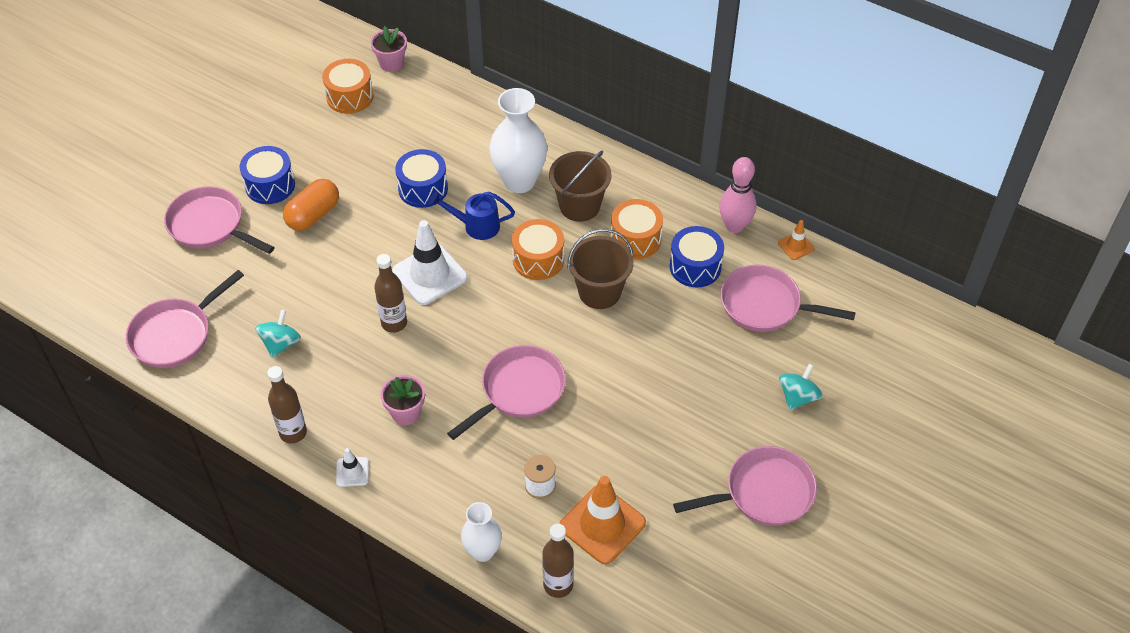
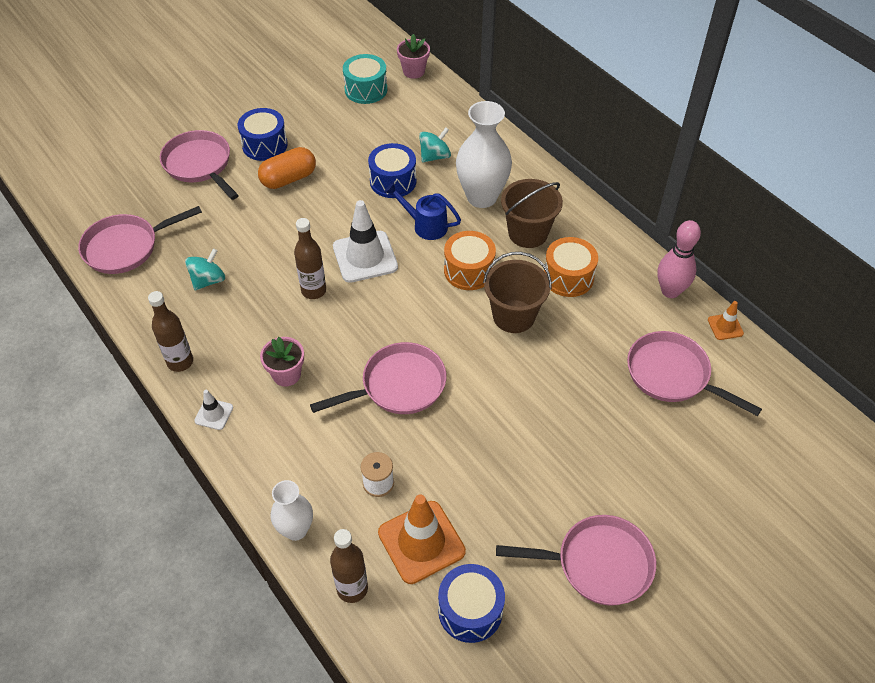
camera: 20 degrees right, 0 degrees up
(350, 96) = (366, 89): orange drum -> turquoise drum
(695, 267) = (616, 318): blue drum -> blue drum (470, 610)
(798, 397) = (671, 476): turquoise spinning top -> turquoise spinning top (435, 156)

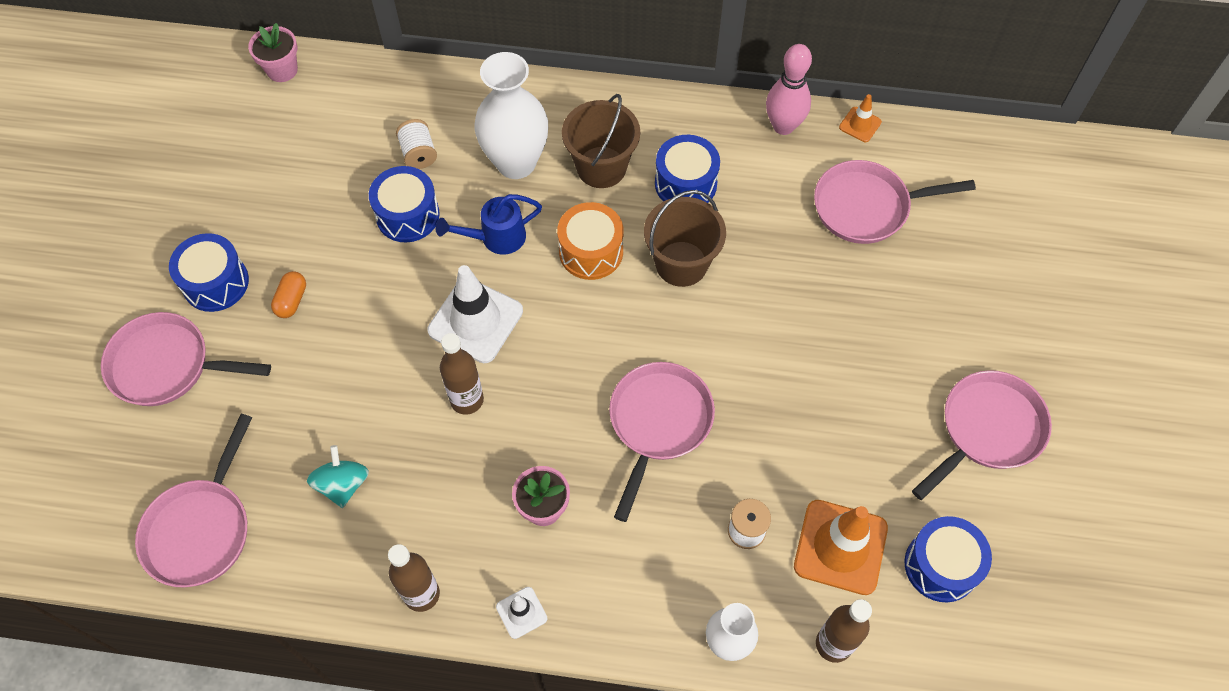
camera: 45 degrees left, 10 degrees up
(288, 179) = (291, 300): orange capsule -> orange capsule, size x0.59
(366, 89) = (253, 130): turquoise drum -> none
(435, 156) = (418, 153): turquoise spinning top -> white spool
(568, 277) = (685, 183): orange drum -> blue drum

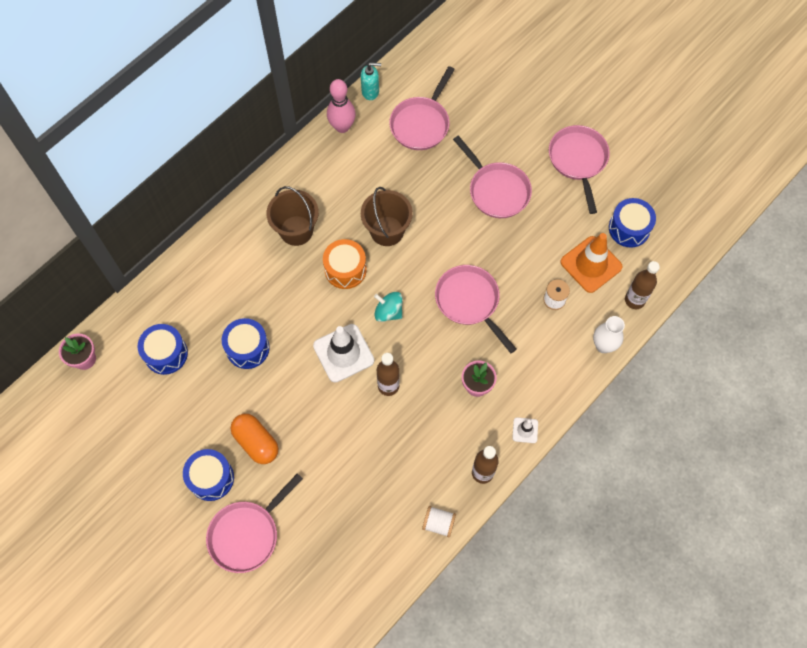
camera: 55 degrees left, 5 degrees up
(201, 529) = (366, 567): pink pan -> pink pan (496, 190)
(291, 300) = (256, 442): orange capsule -> orange capsule, size x1.69
(343, 484) = (392, 478): turquoise spinning top -> turquoise spinning top (388, 312)
(418, 153) = (210, 318): white spool -> white spool (438, 523)
(496, 238) = (299, 311): blue watering can -> none
(516, 163) = (258, 271): white vase -> none
(685, 183) = (340, 197): blue drum -> blue drum (166, 354)
(860, 124) = (370, 91): orange traffic cone -> turquoise soap dispenser

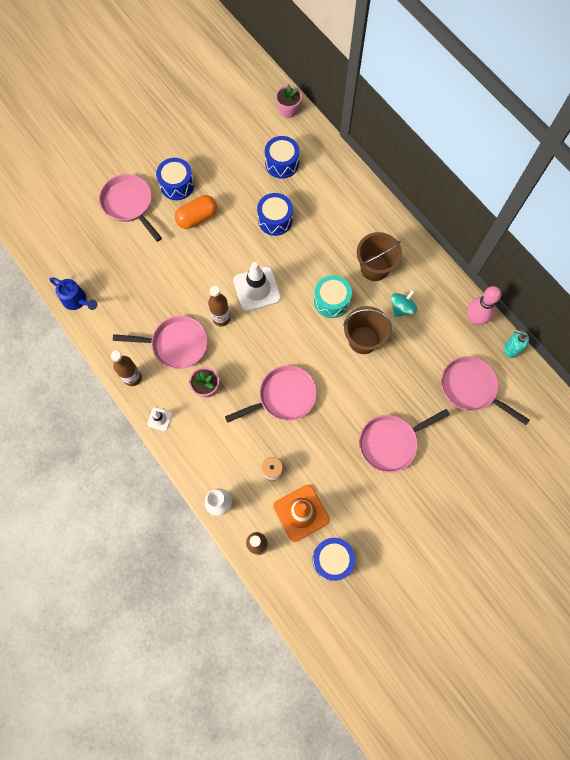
camera: 100 degrees right, 5 degrees up
(345, 269) = (331, 301): orange drum -> turquoise drum
(370, 91) = (511, 349): turquoise soap dispenser -> turquoise soap dispenser turned 105 degrees clockwise
(388, 312) = (286, 329): turquoise spinning top -> turquoise spinning top (402, 308)
(395, 568) = (77, 300): none -> blue watering can
(438, 523) = (102, 337): white spool -> none
(578, 160) = (413, 528): pink pan -> pink pan (176, 344)

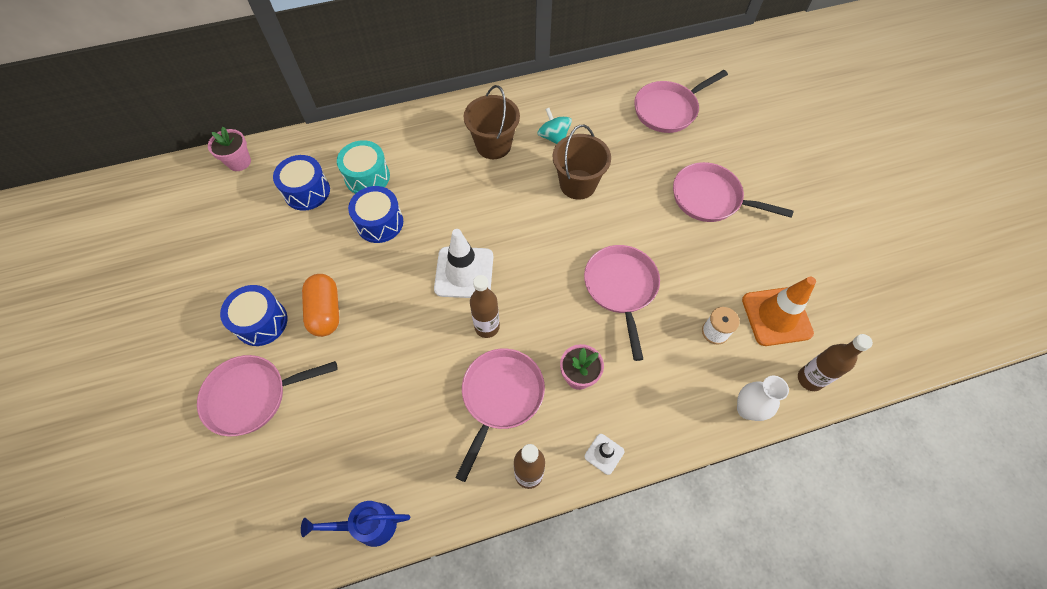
camera: 70 degrees left, 10 degrees down
(77, 300) = (368, 525): blue watering can -> blue watering can turned 150 degrees counterclockwise
(331, 301) = (516, 199): turquoise drum -> turquoise drum (367, 177)
(332, 559) = (840, 301): blue drum -> none
(391, 442) = (710, 198): pink pan -> pink pan turned 120 degrees clockwise
(474, 319) = (591, 81): pink bowling pin -> none
(511, 349) = (636, 65): turquoise soap dispenser -> none

